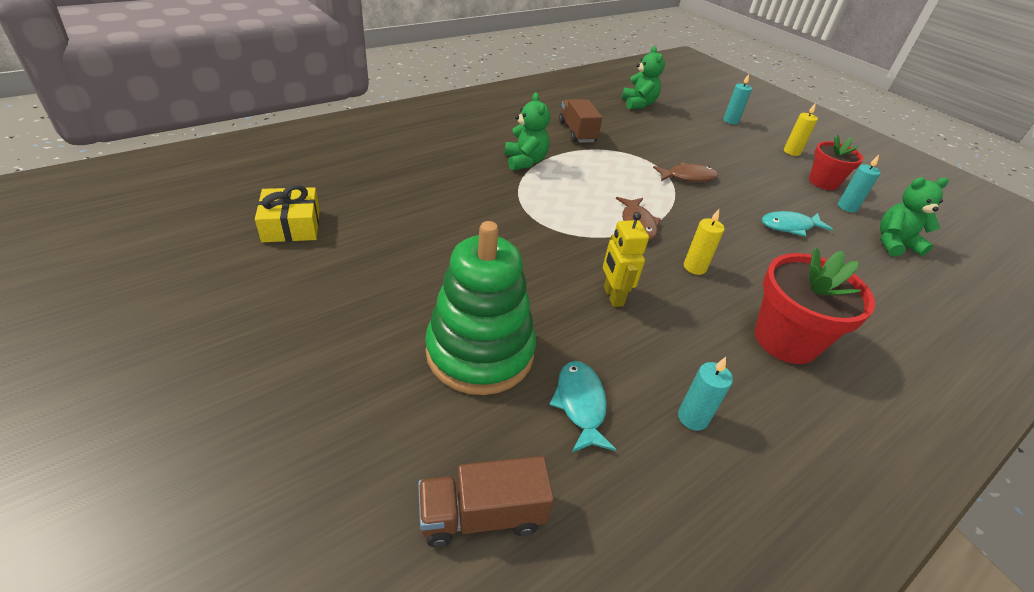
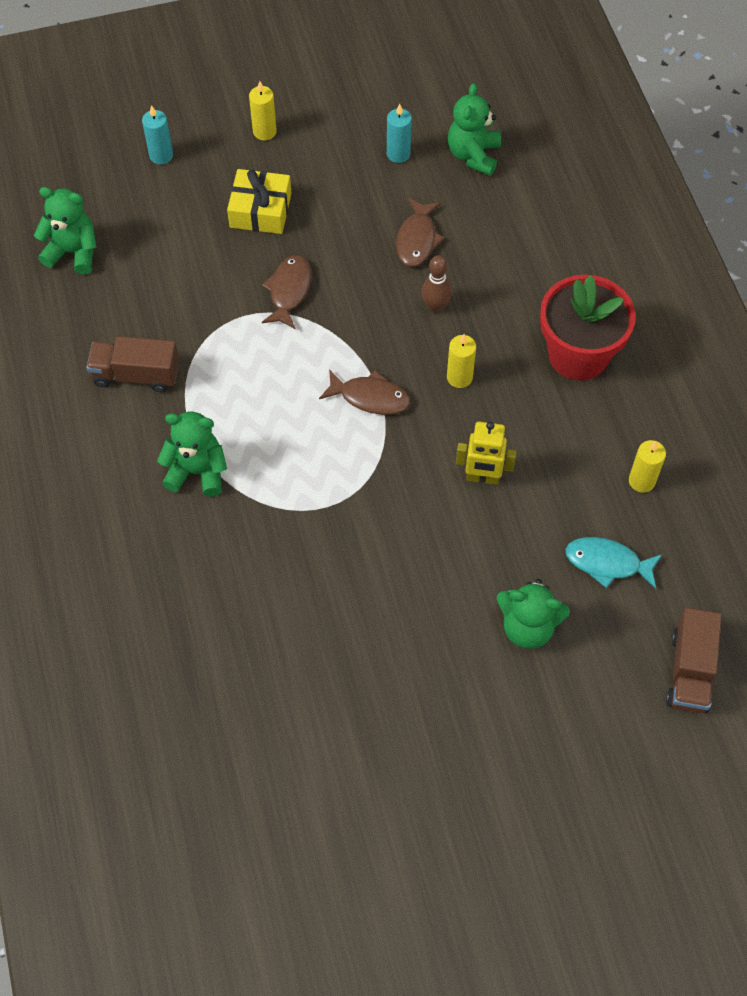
camera: 65 degrees left, 20 degrees up
(291, 225) = (271, 781): yellow gift -> yellow gift (260, 210)
(480, 352) = (528, 627): green stacking toy -> green teddy bear
(692, 418) = (641, 481): turquoise candle -> yellow candle
(744, 244) = (435, 306): none -> brown bowling pin
(789, 226) = (417, 239): turquoise fish -> brown fish
(823, 182) = (342, 143): red flower pot -> none

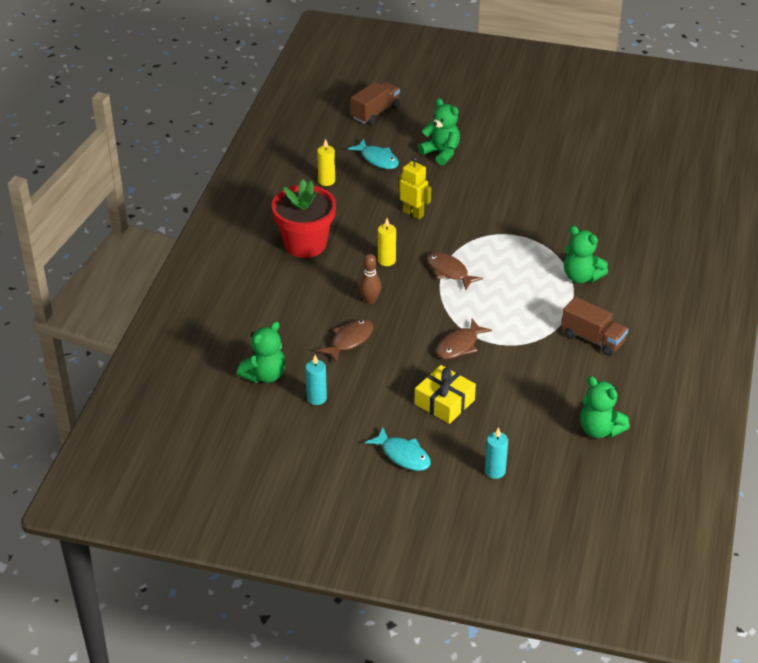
camera: 150 degrees left, 20 degrees down
(264, 131) = (403, 455): yellow candle -> turquoise fish

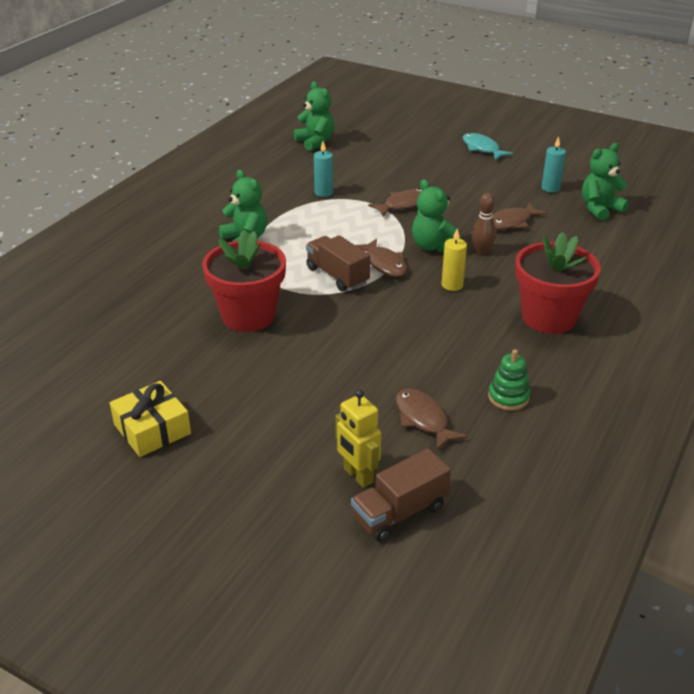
camera: 165 degrees left, 5 degrees down
(326, 181) = (508, 397): yellow candle -> green stacking toy
(377, 159) = (423, 419): turquoise fish -> brown fish
(413, 213) = (400, 332): yellow robot -> yellow robot (358, 476)
(441, 153) = (322, 413): green teddy bear -> green teddy bear (433, 246)
(444, 402) = (435, 172): yellow gift -> yellow gift (152, 429)
(495, 471) = (412, 133): turquoise candle -> turquoise candle (323, 192)
(530, 207) = (248, 316): none -> red flower pot
(592, 339) = (275, 193): brown truck -> brown truck (337, 276)

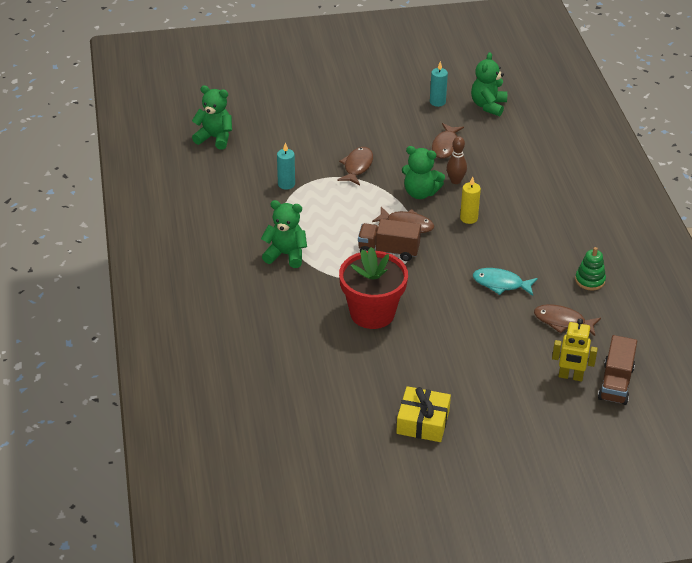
camera: 40 degrees left, 5 degrees up
(482, 148) = (349, 85): turquoise fish -> turquoise fish (501, 284)
(548, 317) = (551, 212): red flower pot -> none

